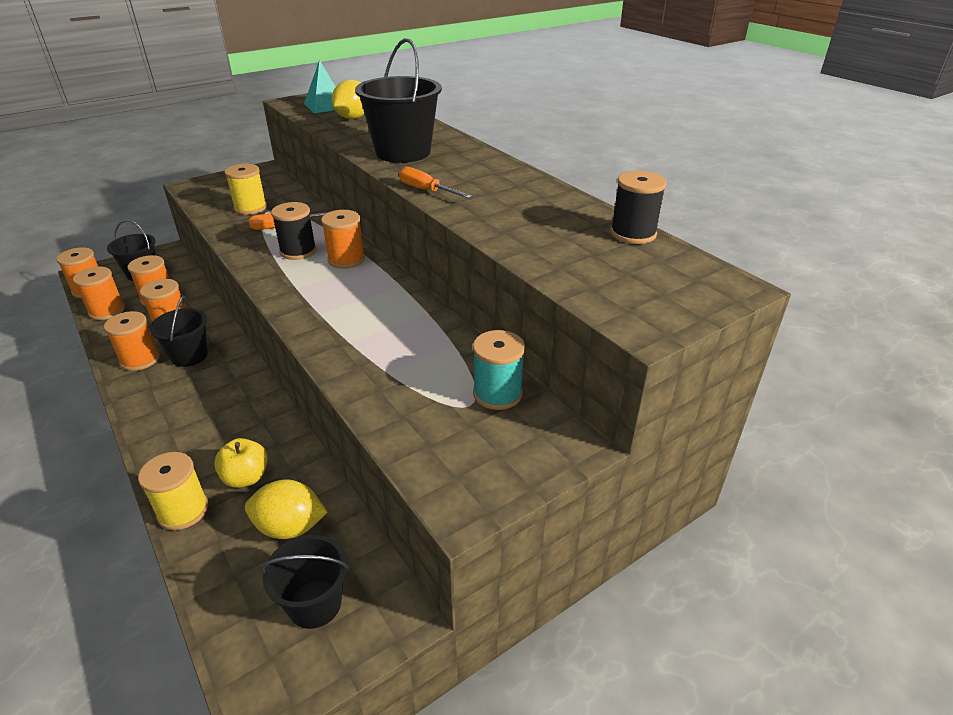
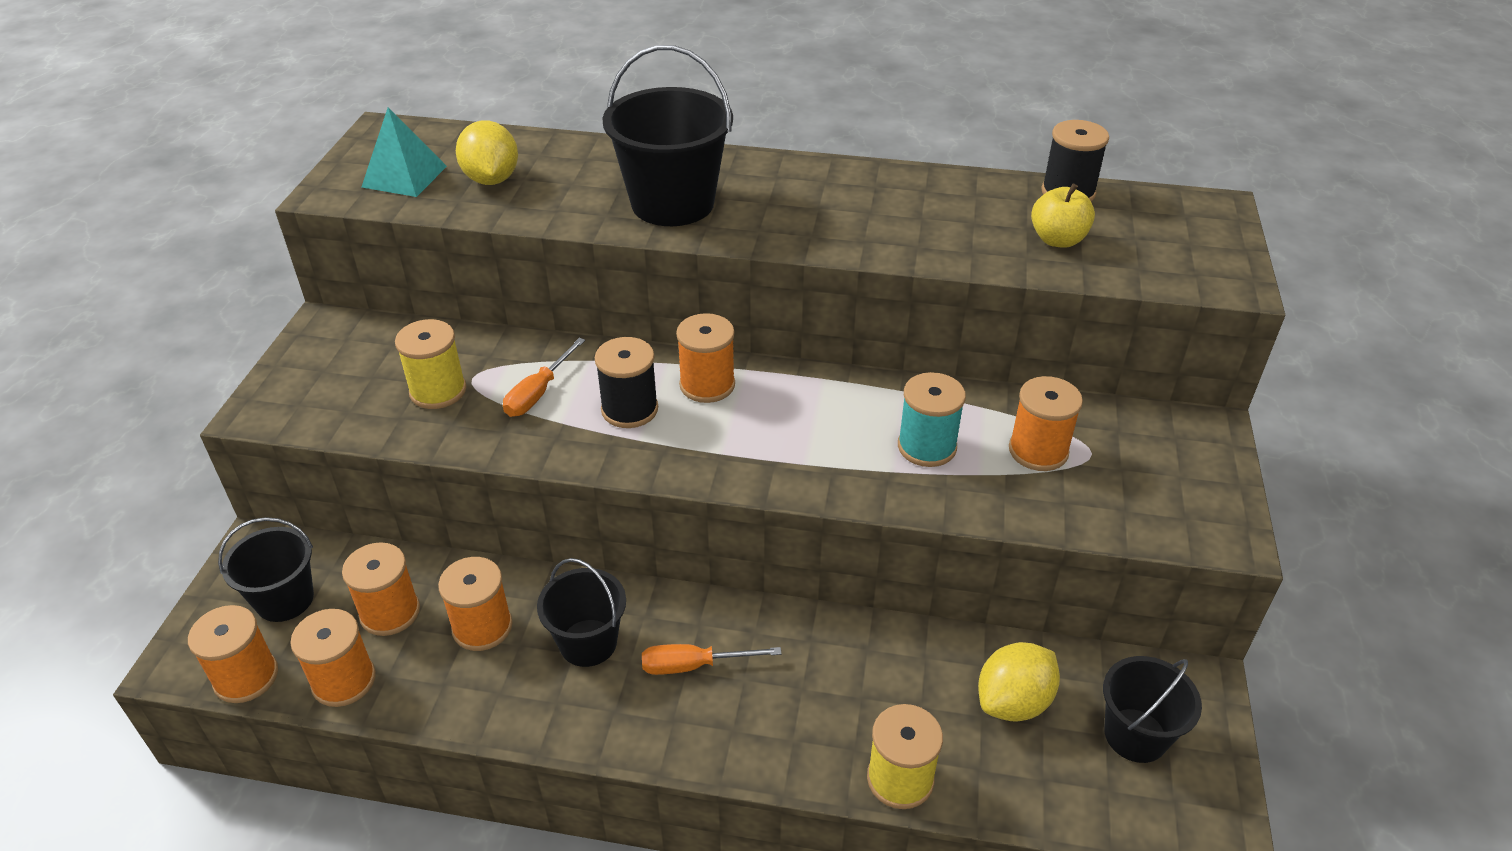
camera: 45 degrees left, 5 degrees up
(140, 359) = (532, 695): orange spool -> orange spool (1038, 451)
(246, 477) = (898, 700): yellow apple -> yellow apple (1058, 240)
(426, 190) = (807, 242): orange screwdriver -> orange screwdriver (694, 665)
(497, 393) = (1093, 427): turquoise spool -> turquoise spool (927, 447)

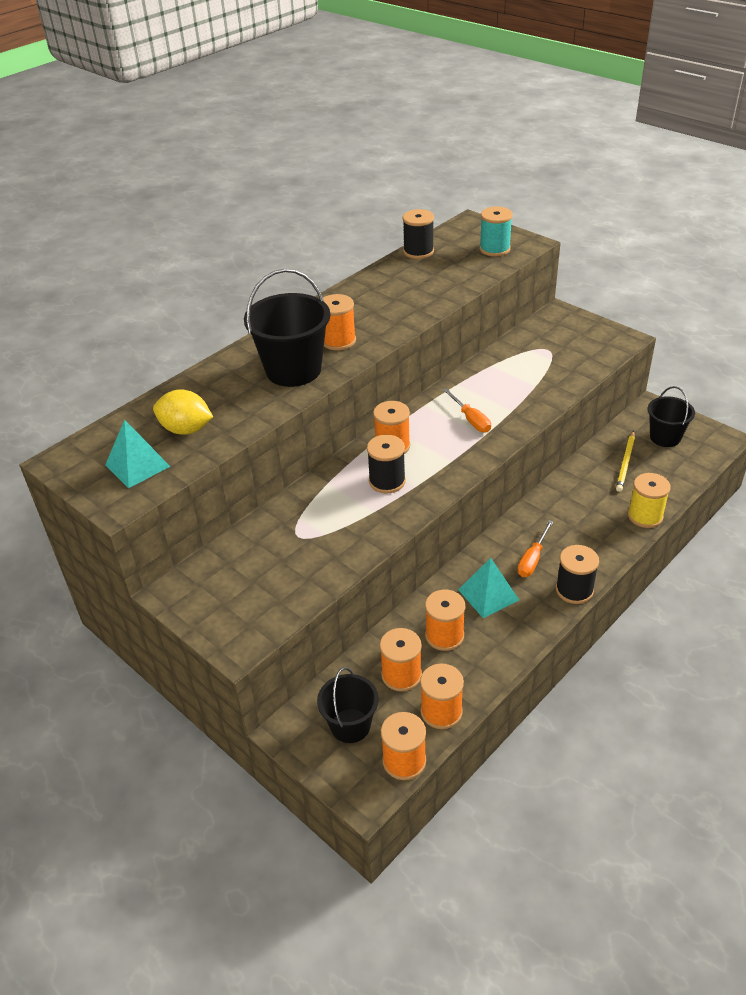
camera: 55 degrees left, 0 degrees up
(438, 391) = (297, 554): yellow spool -> none
(538, 393) = (339, 512): orange screwdriver -> orange screwdriver (471, 420)
(588, 643) = (488, 594): black bucket -> turquoise pyramid
(660, 744) = (574, 590): none -> black spool
(927, 447) = (504, 393): turquoise spool -> turquoise spool (494, 249)
(1013, 702) = (625, 463): yellow lemon -> yellow pencil
(1038, 451) = (534, 363): orange spool -> orange spool (338, 341)
(1058, 240) = (453, 270): yellow apple -> none

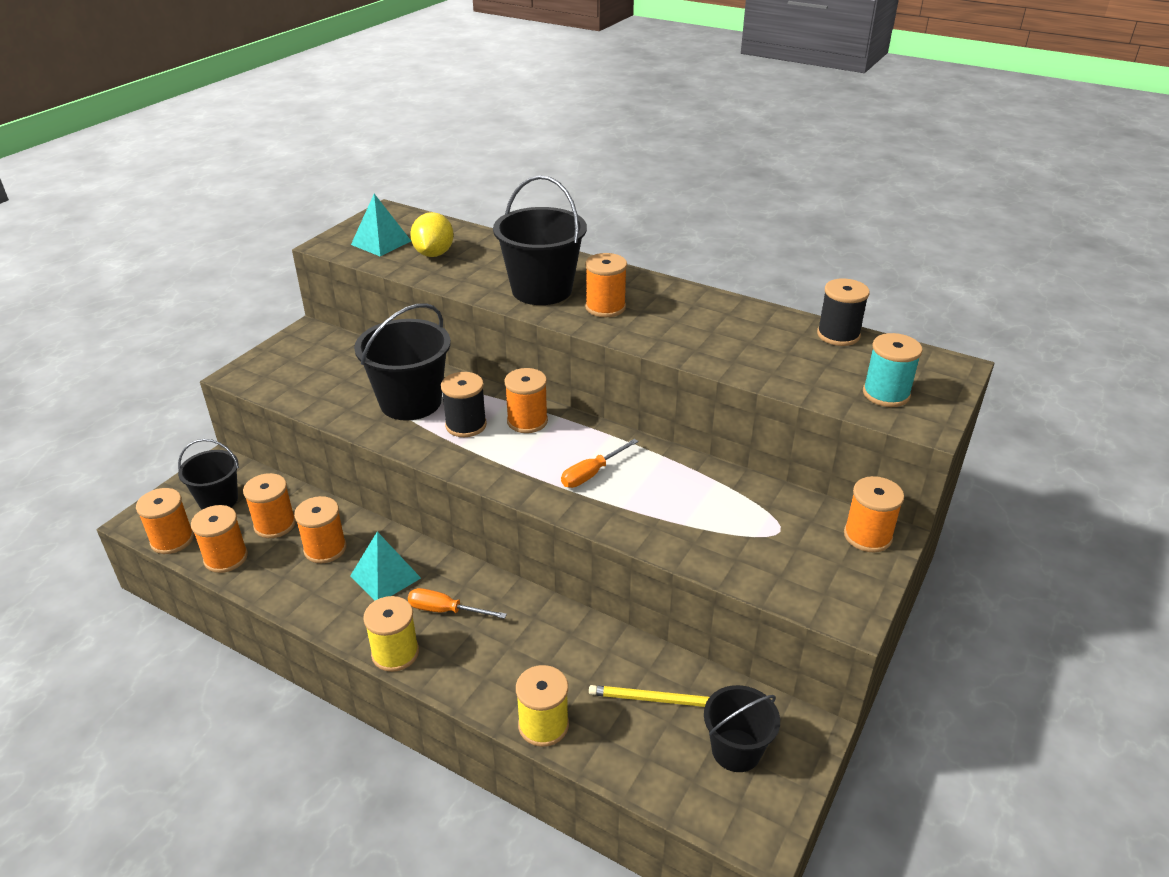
camera: 75 degrees right, 5 degrees down
(339, 514) = (410, 402): none -> black bucket
(557, 319) = (867, 536): none -> orange spool
(574, 590) = (395, 653): black spool -> yellow spool

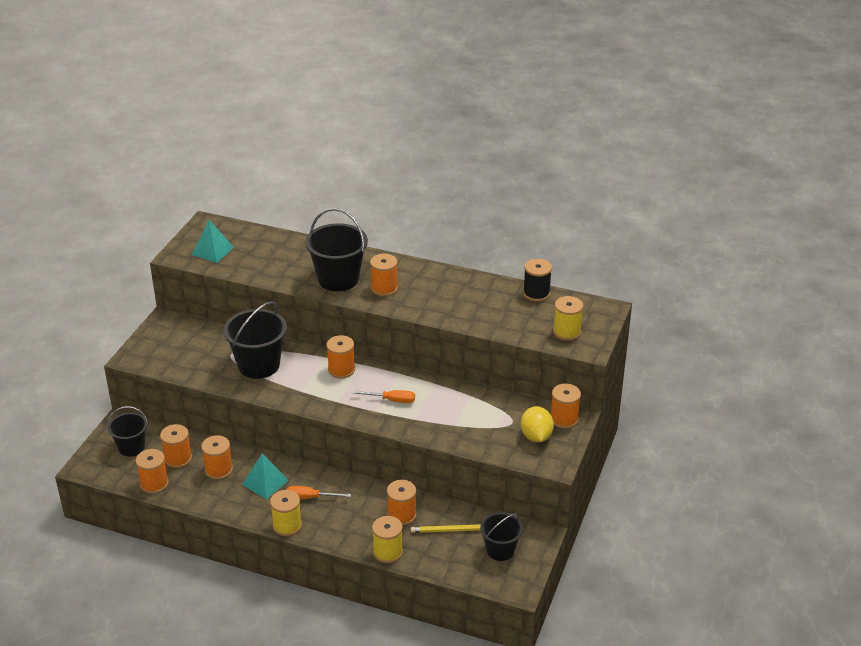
camera: 10 degrees left, 0 degrees up
(172, 540) = (112, 477): orange spool -> orange spool (402, 515)
(434, 254) = (254, 257): yellow lemon -> yellow lemon (536, 436)
(466, 425) = (301, 377): black spool -> none
(591, 474) = (391, 400): orange screwdriver -> orange screwdriver turned 120 degrees counterclockwise
(886, 394) = (566, 332): turquoise spool -> yellow spool

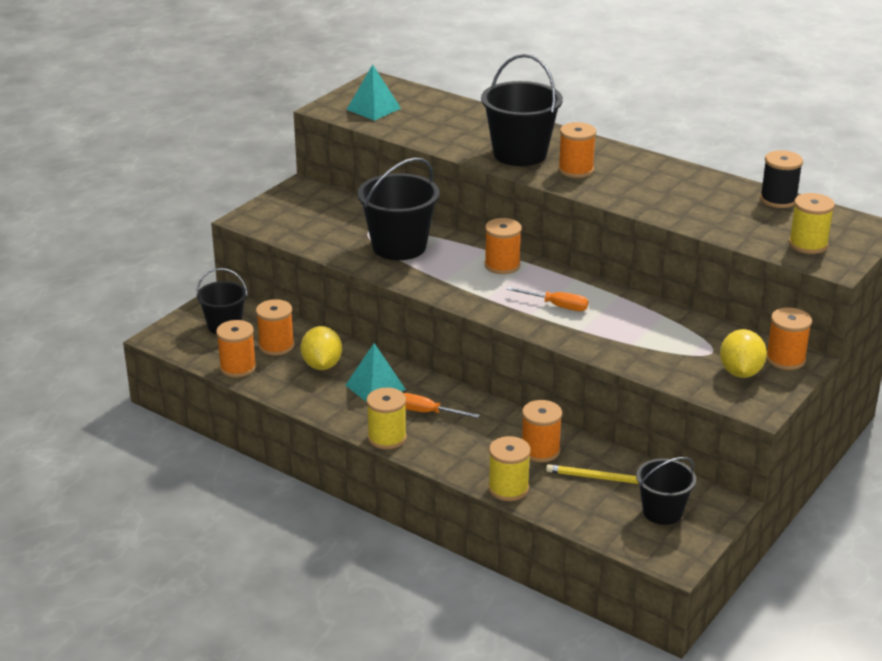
camera: 15 degrees right, 5 degrees down
(218, 470) = (322, 365): orange spool -> yellow lemon

